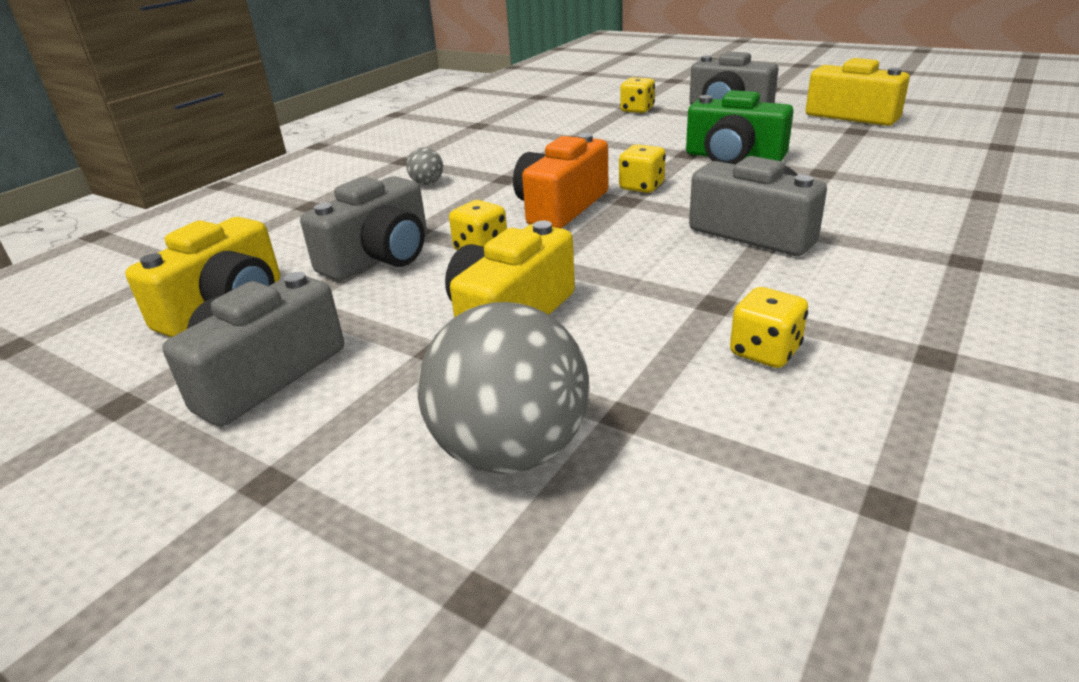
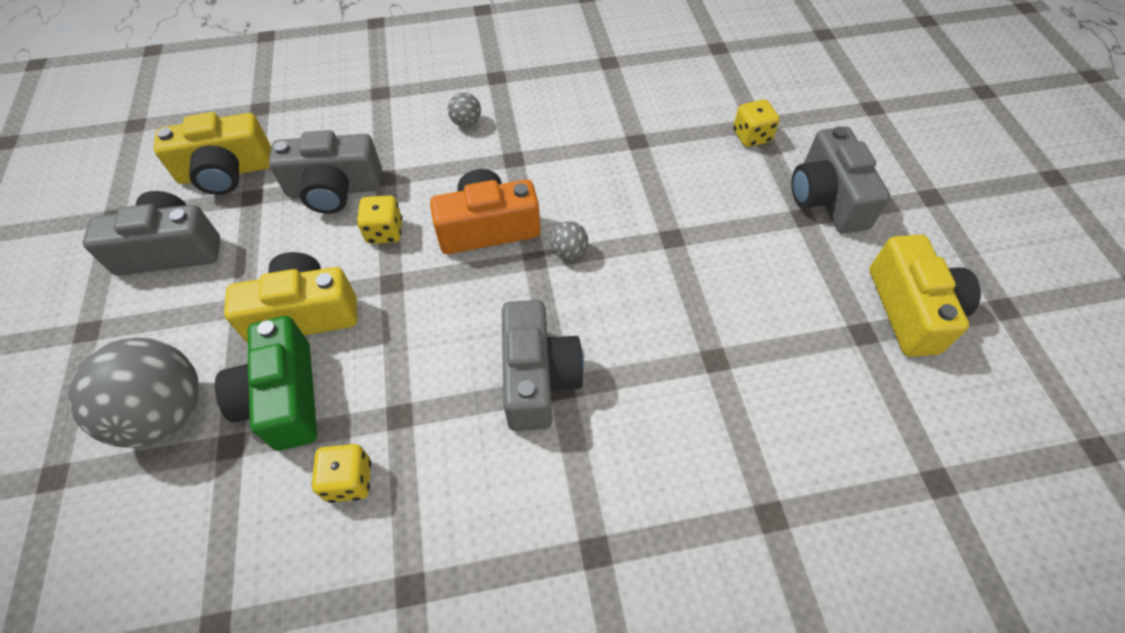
camera: 45 degrees right, 25 degrees up
(641, 187) = (569, 252): yellow dice -> grey ball
(733, 157) = (693, 275): green camera -> green camera (284, 398)

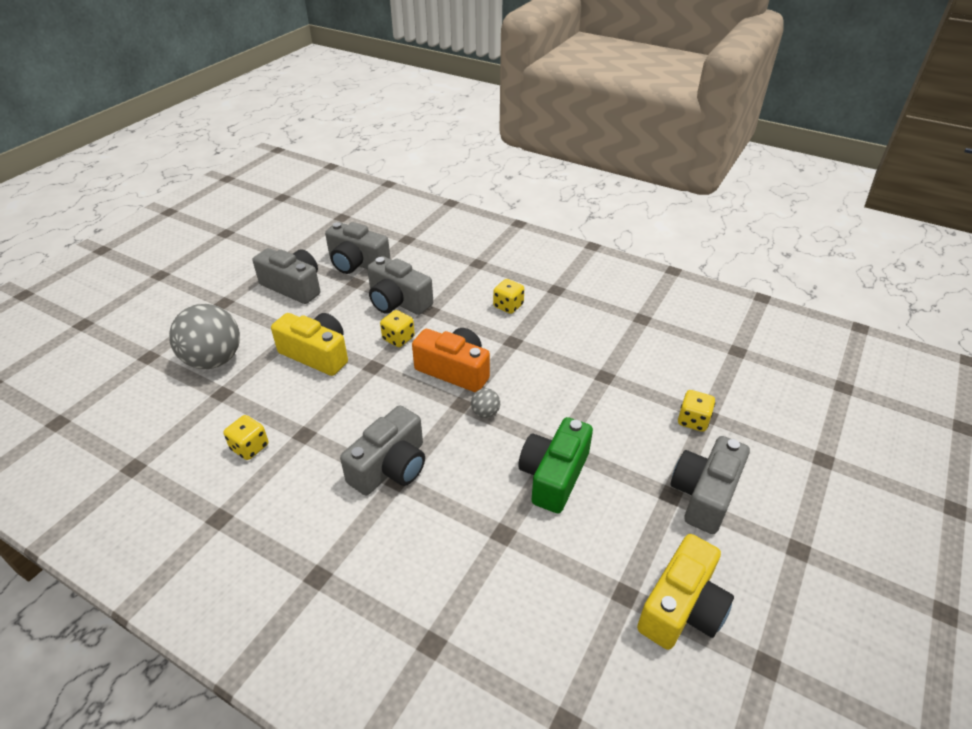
camera: 40 degrees right, 15 degrees down
(226, 172) = (357, 263): yellow camera -> grey camera
(284, 398) = (265, 388): green camera -> green camera (553, 475)
(466, 122) = (508, 306): grey ball -> yellow dice

